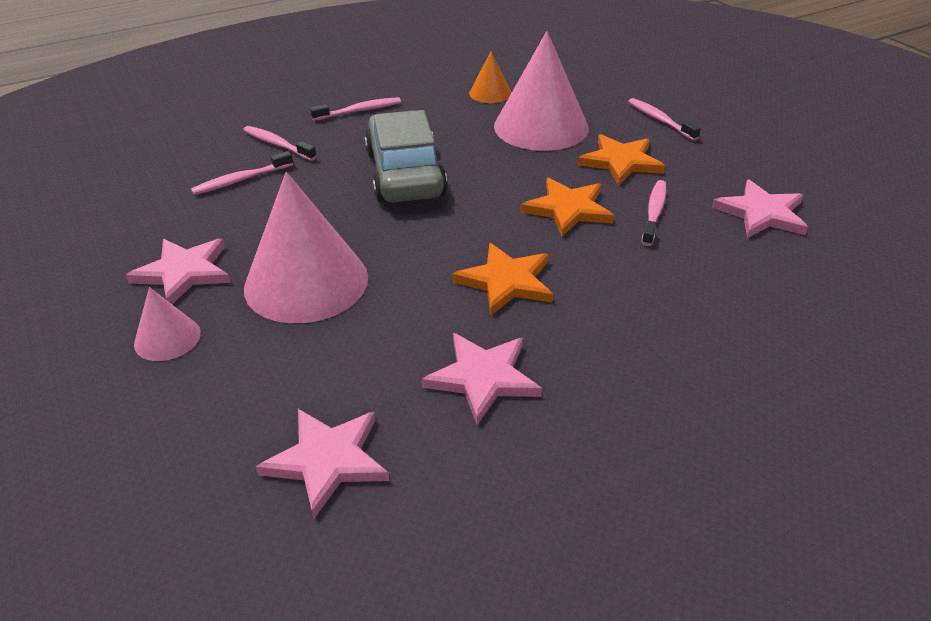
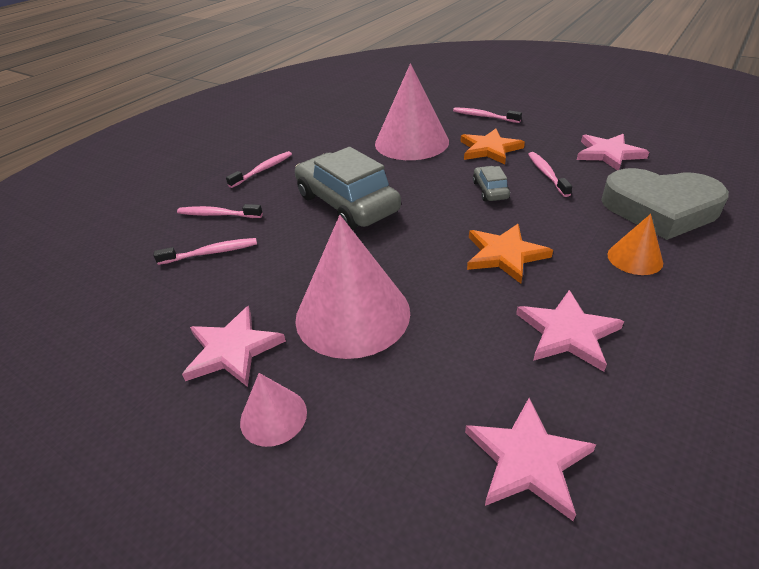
camera: 25 degrees left, 0 degrees up
(240, 180) = (211, 253): pink toothbrush -> pink toothbrush turned 135 degrees counterclockwise
(490, 93) = (352, 131): orange cone -> orange cone (635, 258)
(568, 209) = (490, 190): orange star -> grey car
(741, 298) = (659, 209): none -> grey heart

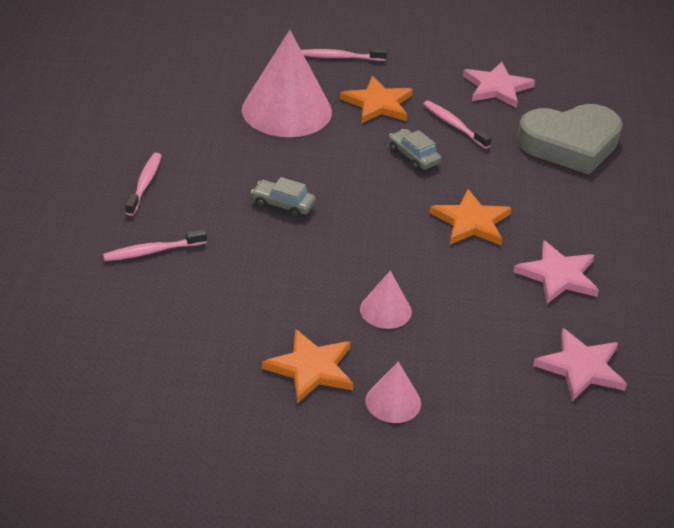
camera: 35 degrees left, 0 degrees up
(211, 253) = (193, 293): pink toothbrush -> none
(232, 349) = (311, 369): pink star -> orange star
(347, 204) = (283, 204): grey car -> grey car, size x0.46
(352, 314) = (385, 310): pink cone -> pink cone, size x0.48
(635, 258) = (573, 198): orange cone -> none

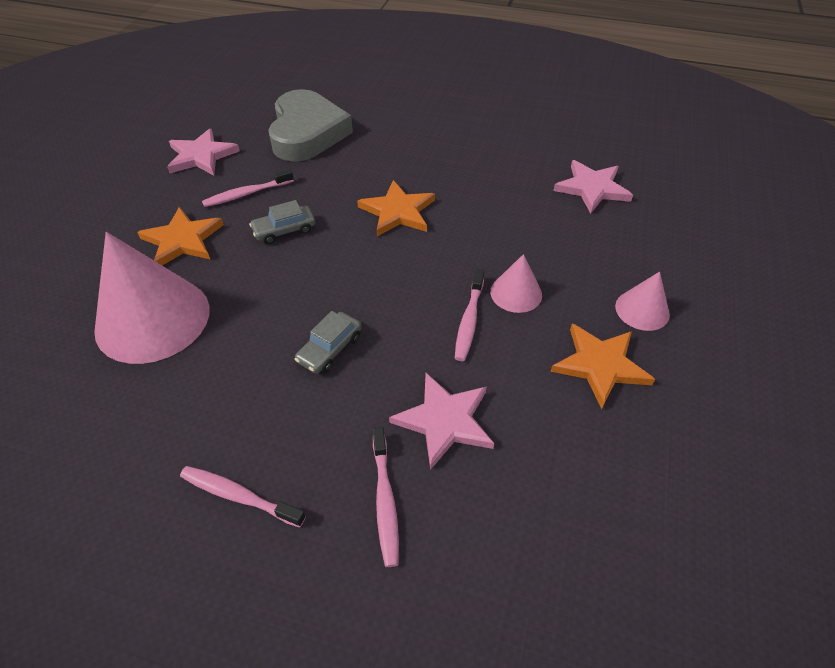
camera: 75 degrees left, 10 degrees up
(340, 57) = (76, 255): pink toothbrush -> pink toothbrush (469, 320)
(558, 276) = (480, 176): pink star -> pink star (445, 420)

